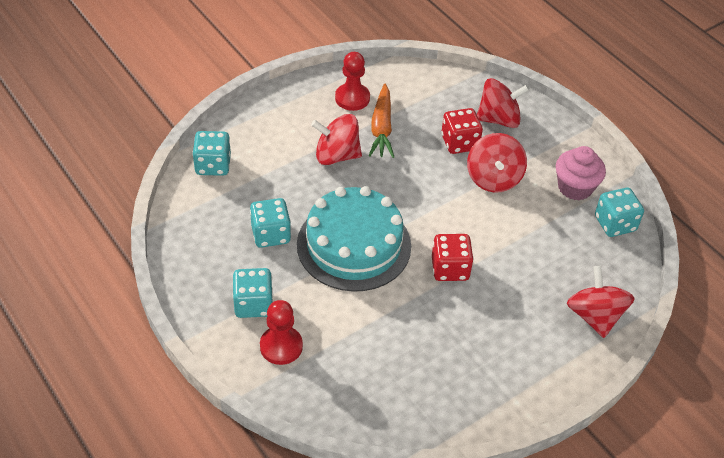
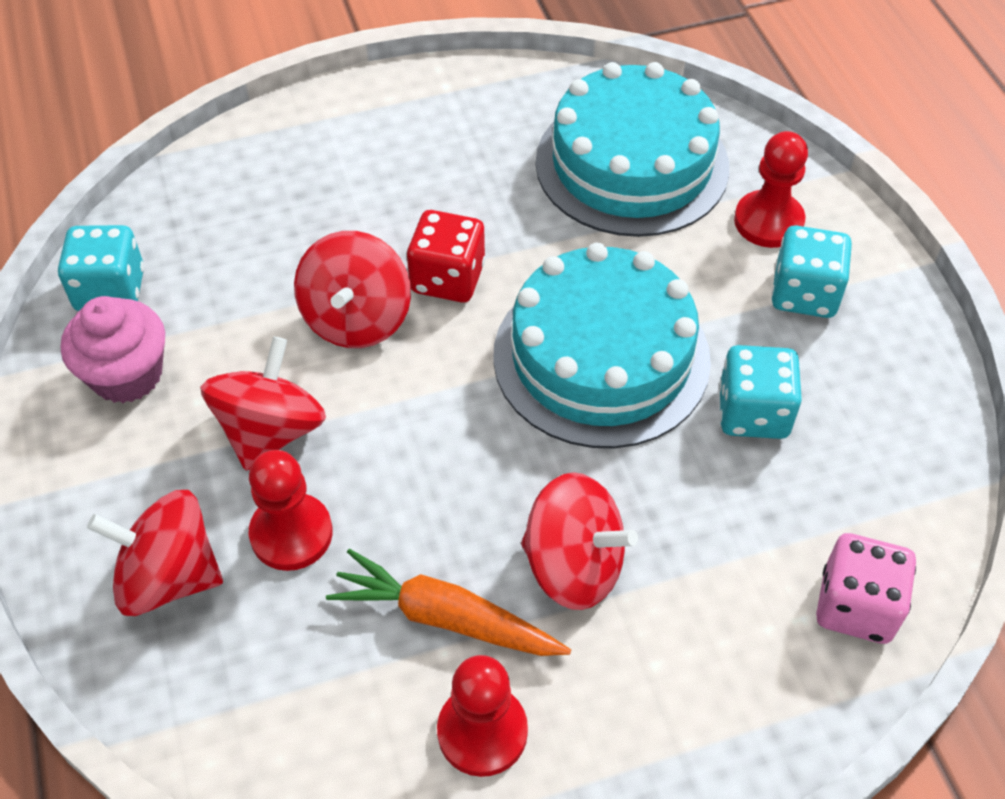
camera: 160 degrees left, 5 degrees up
(213, 165) = (856, 606): turquoise dice -> pink dice
(374, 368) = (632, 164): none -> turquoise cake
(381, 128) = (446, 618): orange carrot -> orange carrot turned 90 degrees counterclockwise
(459, 143) = (291, 533): red dice -> red pawn
(594, 316) = (259, 160): red spinning top -> red spinning top (357, 319)

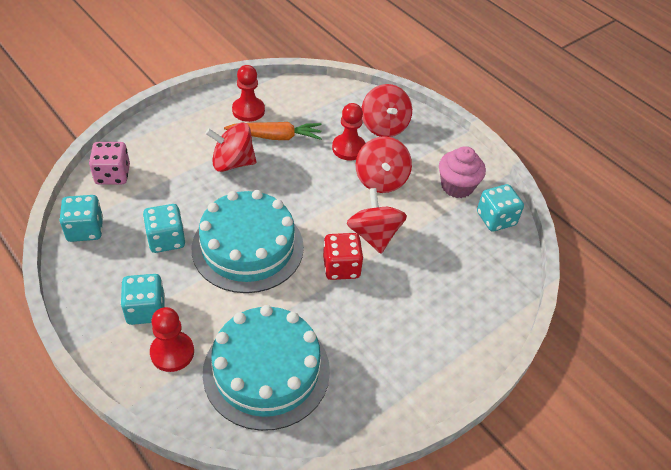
camera: 155 degrees right, 5 degrees down
(168, 577) = (384, 126): red spinning top -> red spinning top turned 90 degrees clockwise
(914, 477) = (85, 230): none -> turquoise dice

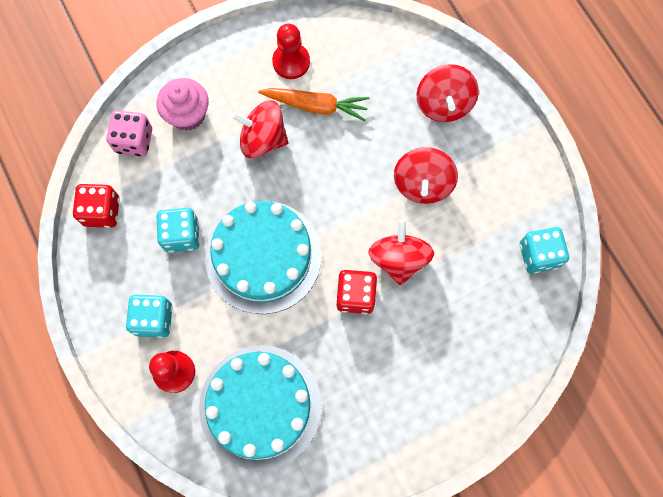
camera: 15 degrees right, 25 degrees up
(85, 230) = (102, 211): turquoise dice -> red dice
(348, 148) = (395, 133): red pawn -> none
(457, 186) = (507, 204): pink cupcake -> pink cupcake (187, 114)

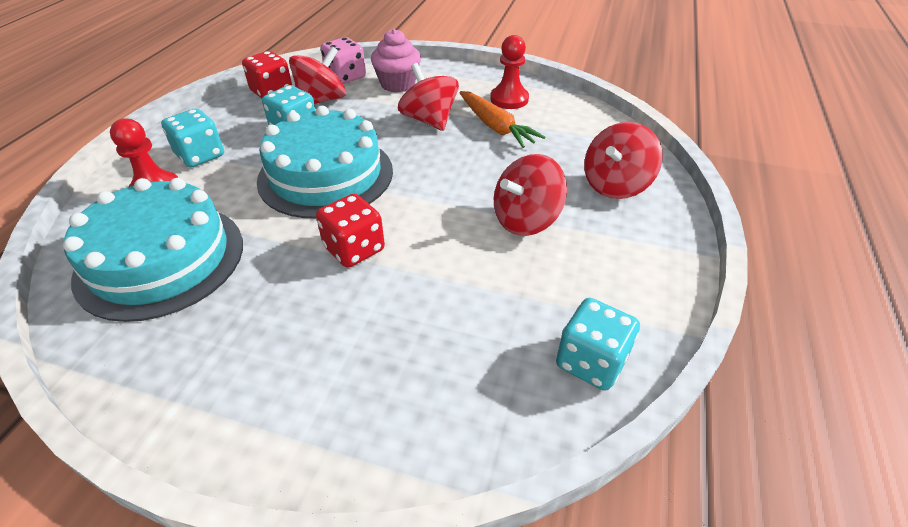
camera: 45 degrees right, 30 degrees down
(399, 259) = (430, 253): red spinning top -> red spinning top (322, 100)

